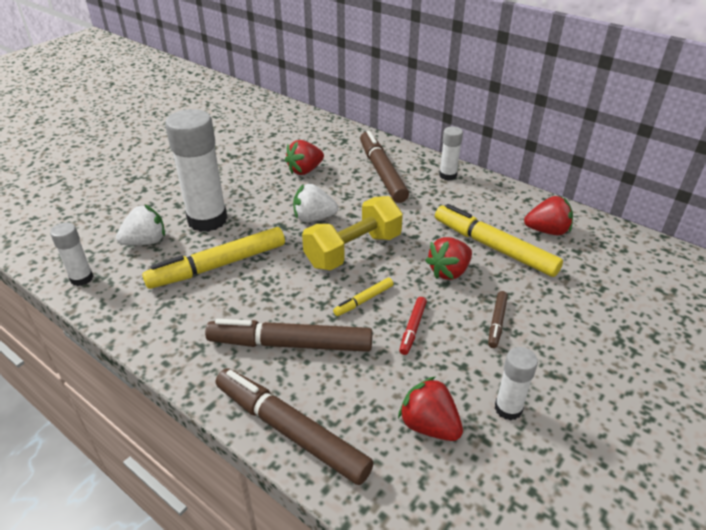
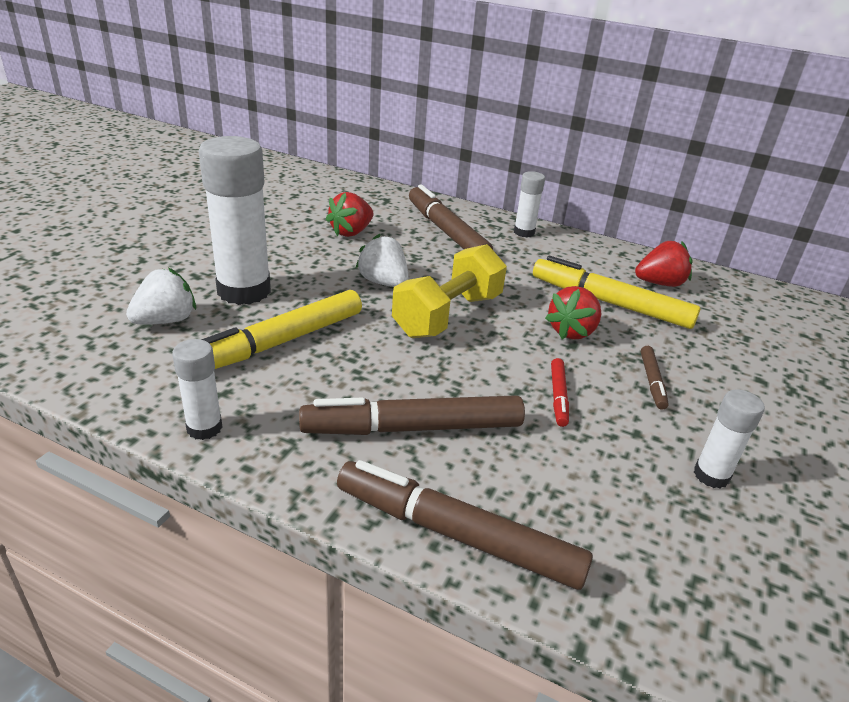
camera: 15 degrees left, 5 degrees down
(82, 278) = (84, 371): white glue stick -> white glue stick (204, 428)
(314, 218) = (383, 282): white strawberry -> white strawberry turned 60 degrees clockwise
(363, 300) = (485, 369): yellow marker -> none
(429, 425) = (629, 506): red strawberry -> none

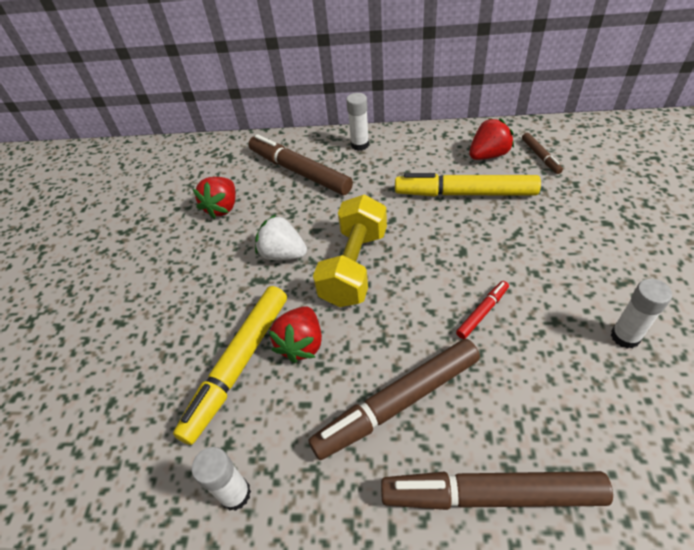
camera: 15 degrees left, 15 degrees up
(166, 320) = (126, 389): white strawberry -> none
(244, 291) = (173, 320): white glue stick -> none
(558, 396) = (482, 312): red marker -> red marker turned 120 degrees counterclockwise
(572, 331) = (455, 238): red strawberry -> red strawberry (301, 344)
(652, 381) = (537, 262): brown marker -> brown marker (540, 156)

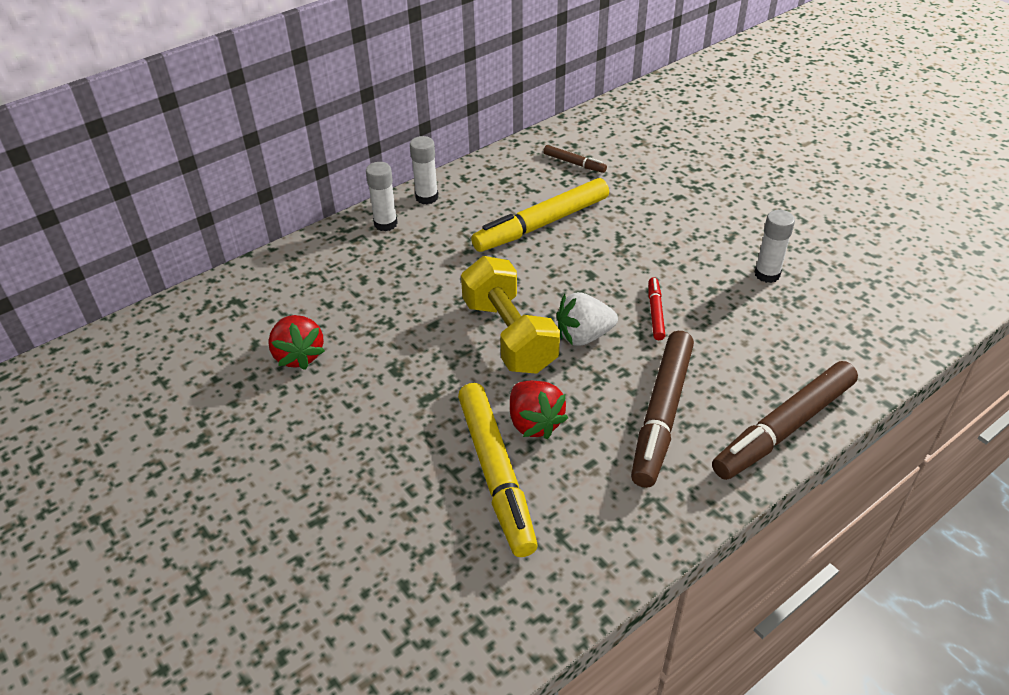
camera: 45 degrees left, 5 degrees down
(235, 494) = (609, 559): white glue stick -> white glue stick (427, 197)
(283, 254) = (425, 362): white strawberry -> white strawberry (584, 336)
(299, 171) = (347, 279): brown marker -> none
(488, 155) = (527, 181): red strawberry -> none

